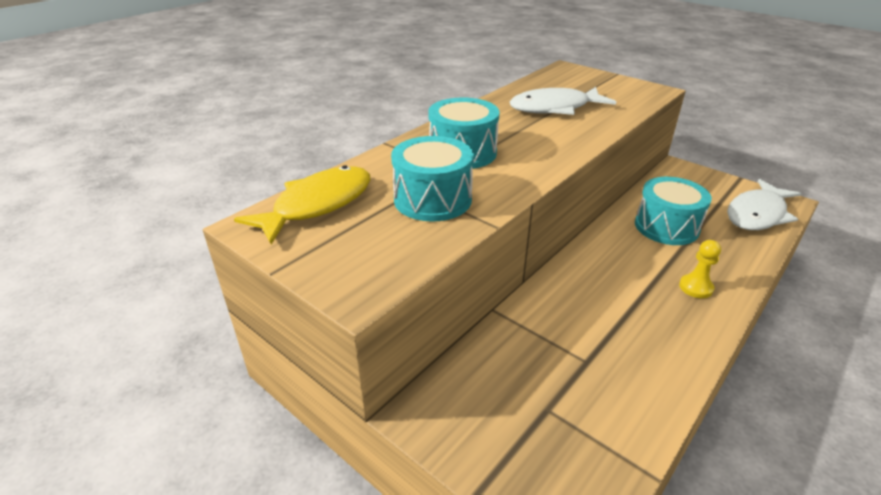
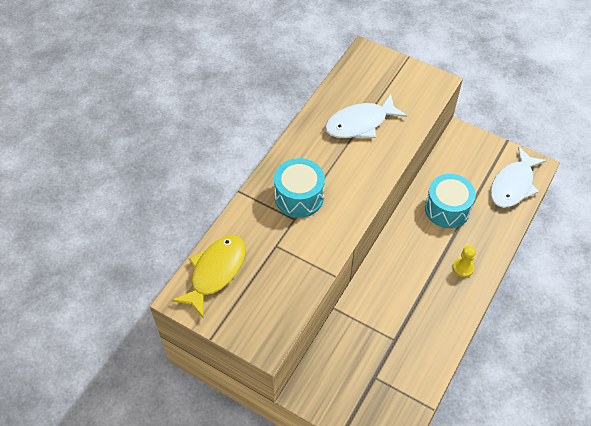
camera: 10 degrees left, 20 degrees up
(432, 199) = (289, 255): turquoise drum -> none

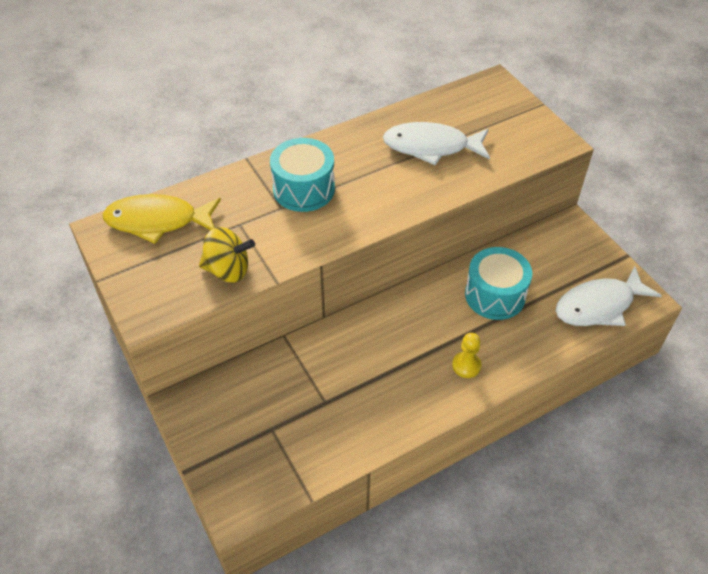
camera: 30 degrees right, 5 degrees down
(215, 272) = (157, 221): yellow fish -> yellow fish turned 150 degrees counterclockwise
(295, 284) = (228, 270): none -> yellow spinning top

